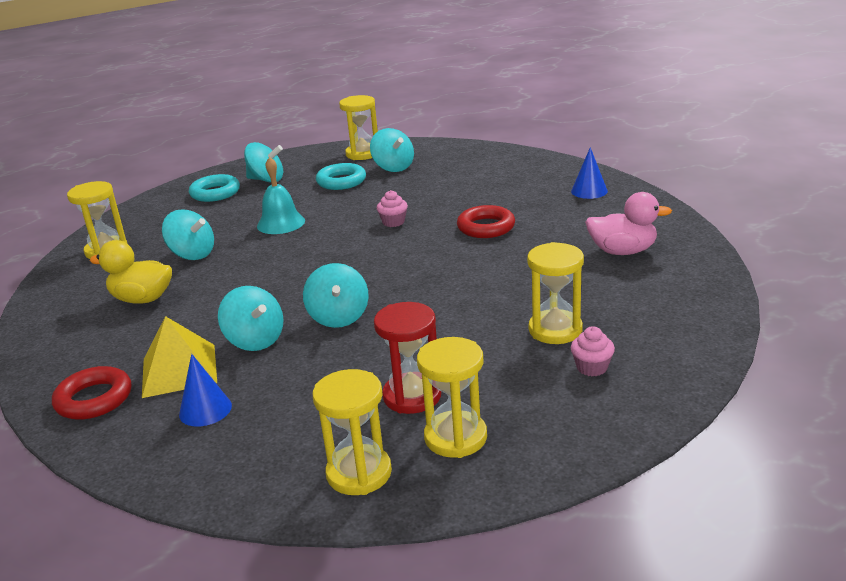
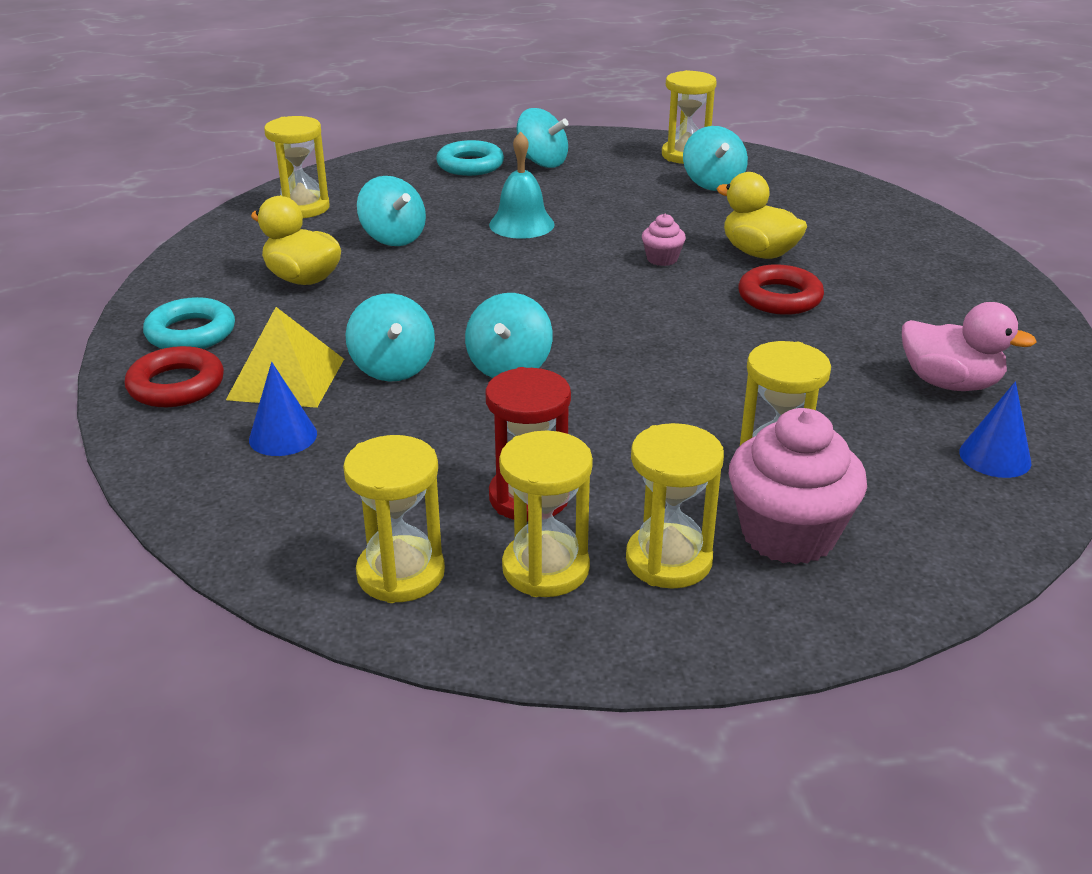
camera: 20 degrees right, 5 degrees up
(341, 181) = (633, 187): turquoise ring -> turquoise ring (191, 333)
(453, 203) = (758, 253): none -> yellow duck
(530, 406) = (668, 560): none -> yellow hourglass
(589, 191) = (963, 283): blue cone -> blue cone (995, 457)
(592, 367) = (788, 534): pink cupcake -> pink cupcake, size x2.10

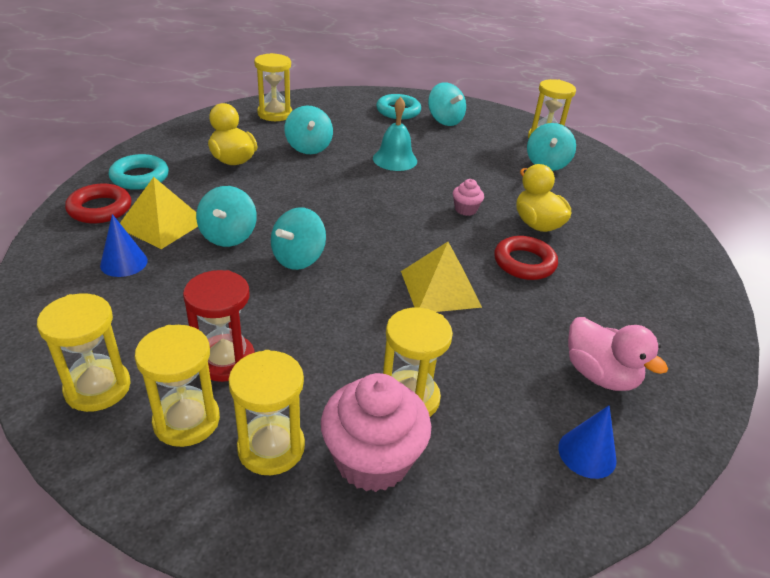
camera: 20 degrees right, 5 degrees up
(709, 350) = (440, 288): none -> yellow pyramid

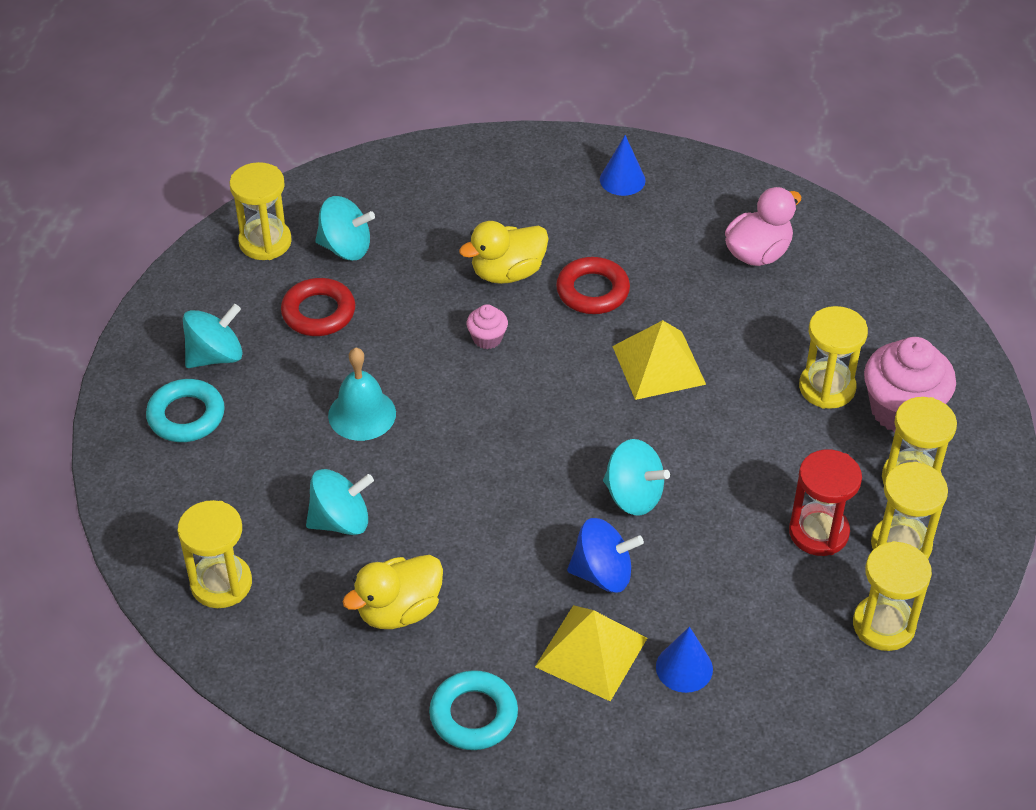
camera: 90 degrees left, 10 degrees up
(100, 209) = (570, 735): red ring -> red ring (318, 312)
(228, 236) = (603, 574): turquoise spinning top -> blue spinning top
(587, 453) = (853, 274): blue cone -> blue cone (622, 179)

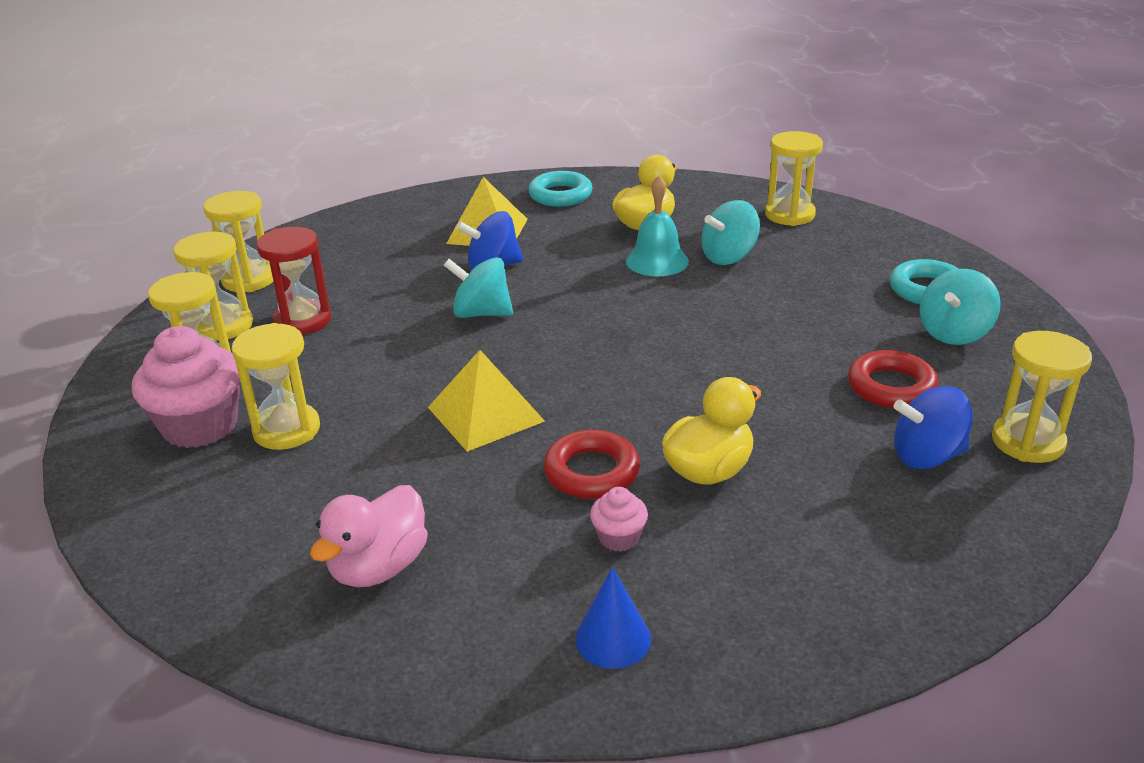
camera: 165 degrees right, 15 degrees down
(345, 248) = (927, 456): turquoise spinning top -> blue spinning top
(362, 414) = (770, 319): turquoise bell -> turquoise bell (657, 261)
(487, 338) = (689, 400): pink cupcake -> pink cupcake (619, 538)
(684, 668) = (413, 235): blue cone -> none

